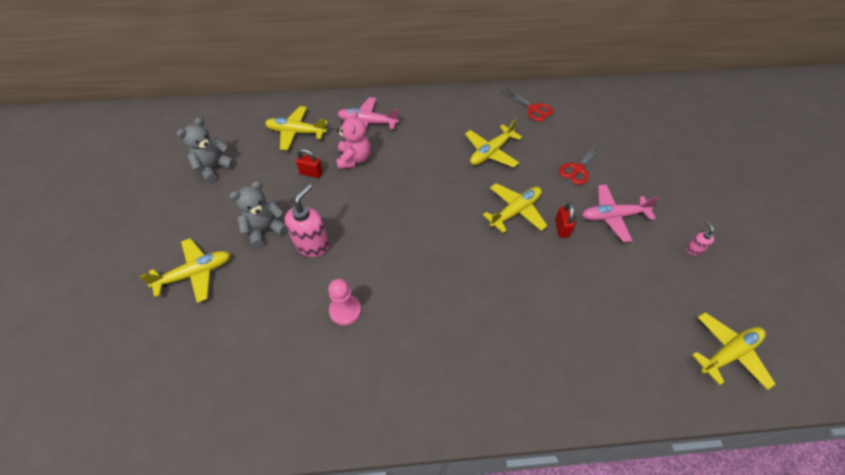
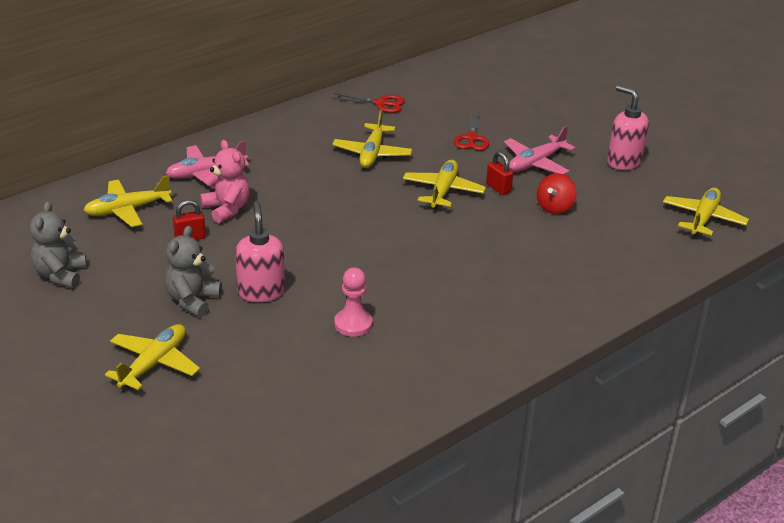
camera: 35 degrees left, 20 degrees down
(594, 271) = (554, 207): none -> red spinning top
(694, 249) = (623, 162): pink soap dispenser -> pink soap dispenser, size x2.06

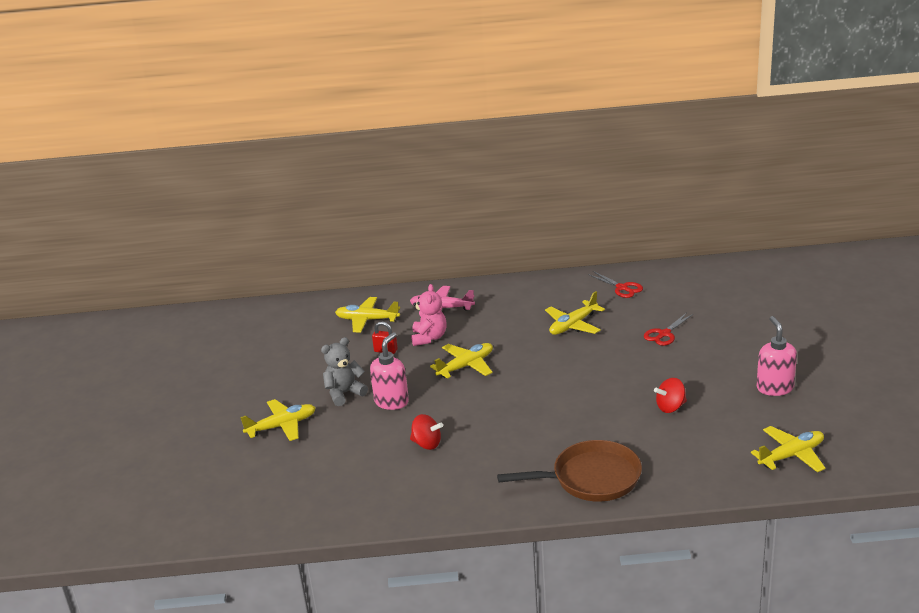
camera: 40 degrees right, 5 degrees down
(60, 275) = (286, 351): grey teddy bear -> none
(353, 324) = (427, 444): pink pawn -> red spinning top
(443, 191) = (595, 369): yellow plane -> yellow plane (466, 366)
(498, 188) = (641, 379): red padlock -> none
(536, 163) = (696, 367): pink plane -> none
(558, 300) = (590, 478): none -> brown pan

